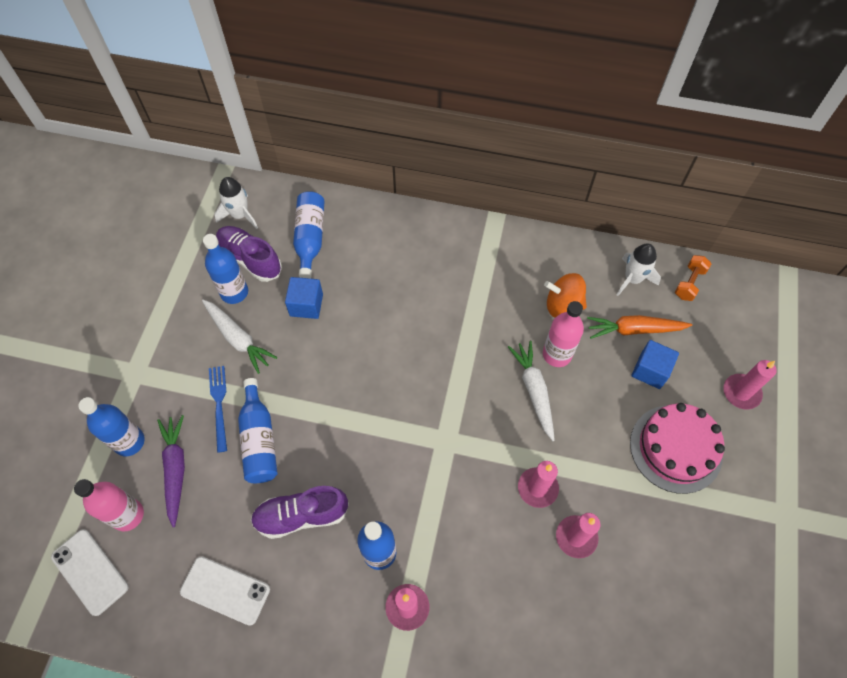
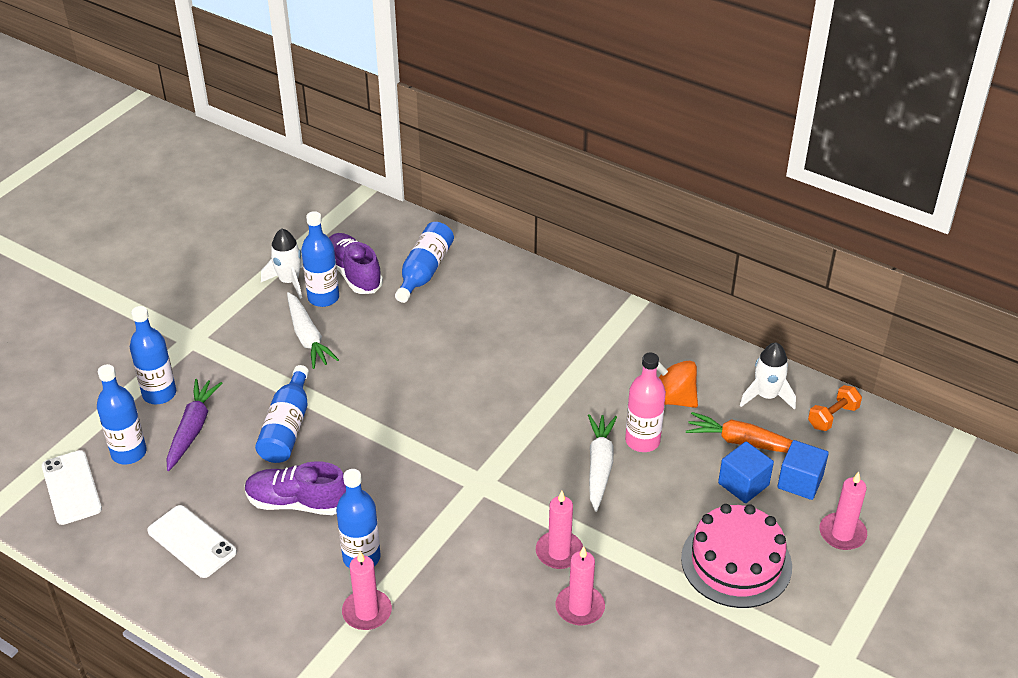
camera: 20 degrees right, 20 degrees down
(128, 515) = (129, 453): pink bottle -> blue bottle
(219, 404) = (261, 387): blue fork -> none
(240, 215) = (361, 234): white rocket -> white rocket (289, 281)
(306, 305) = (392, 327): blue cube -> blue cube (800, 482)

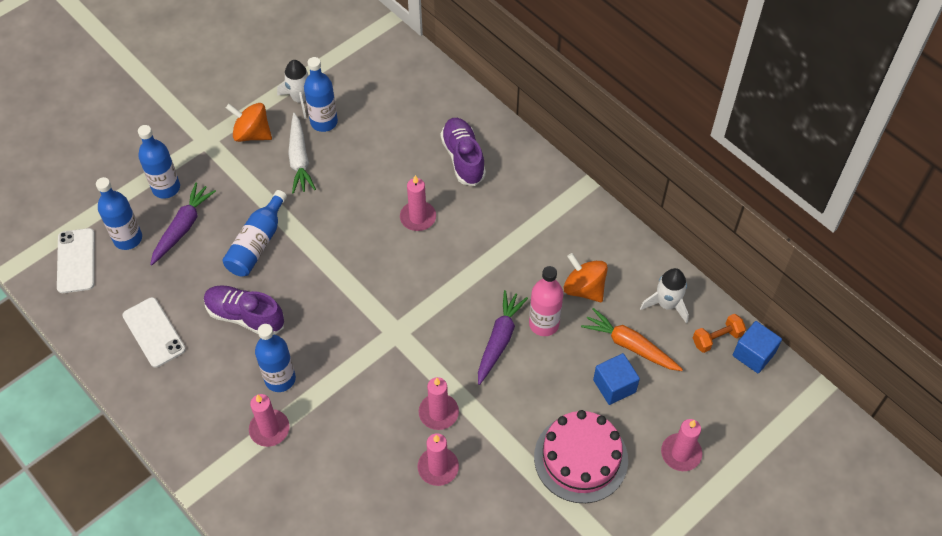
camera: 15 degrees right, 15 degrees up
(244, 323) = (252, 134): none -> orange spinning top
(353, 274) = (356, 103): purple shoe -> purple shoe (463, 158)
(424, 271) = (416, 113): blue bottle -> none
(463, 367) = (418, 217): none -> pink candle
(599, 466) = (499, 340): white carrot -> purple carrot
(800, 482) = (663, 395): blue cube -> blue cube (753, 354)

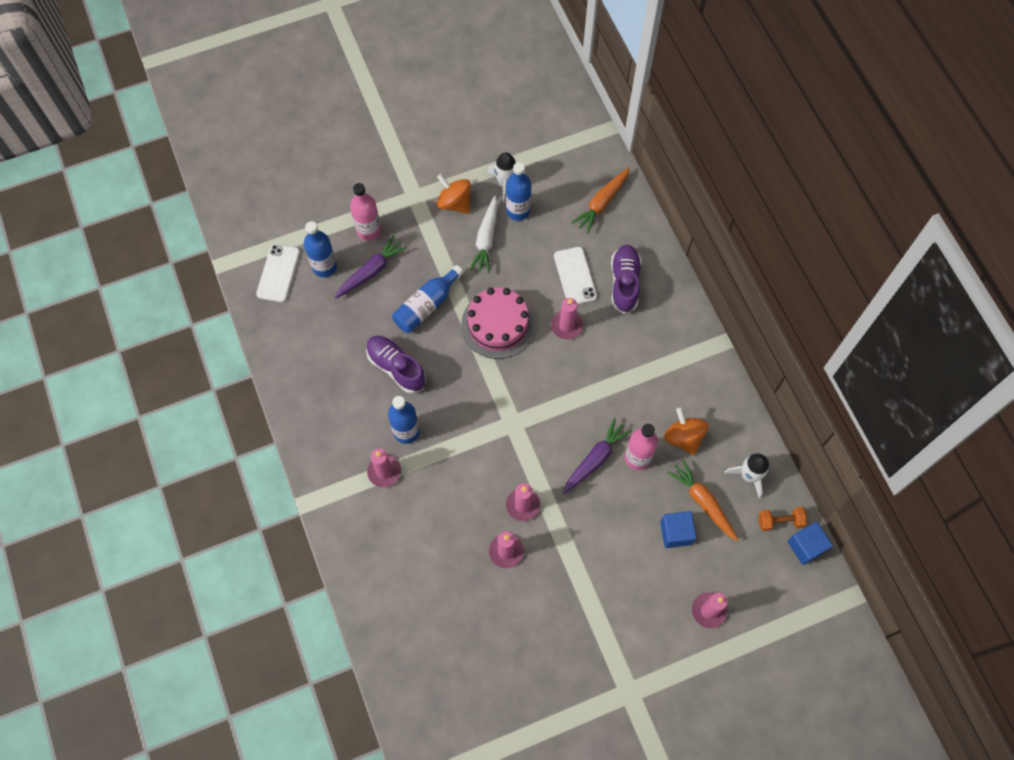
camera: 20 degrees right, 10 degrees up
(154, 332) = (320, 357): white phone -> white phone (575, 276)
(166, 188) = (369, 230): blue bottle -> pink bottle
(410, 90) = (602, 203): none -> orange carrot
(581, 458) = (624, 585): pink cake -> pink cake (498, 324)

